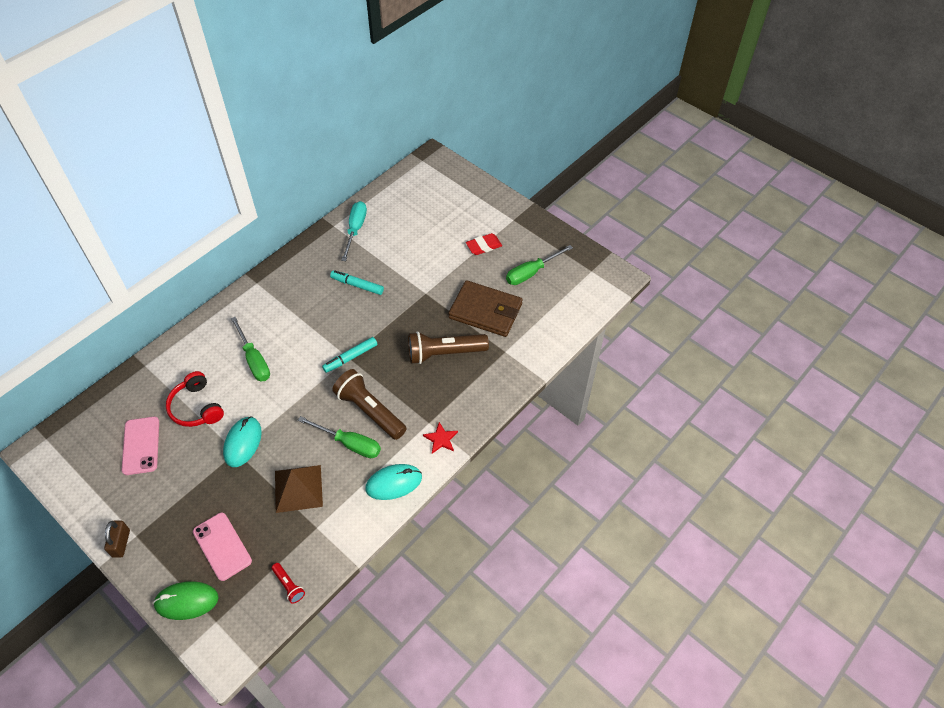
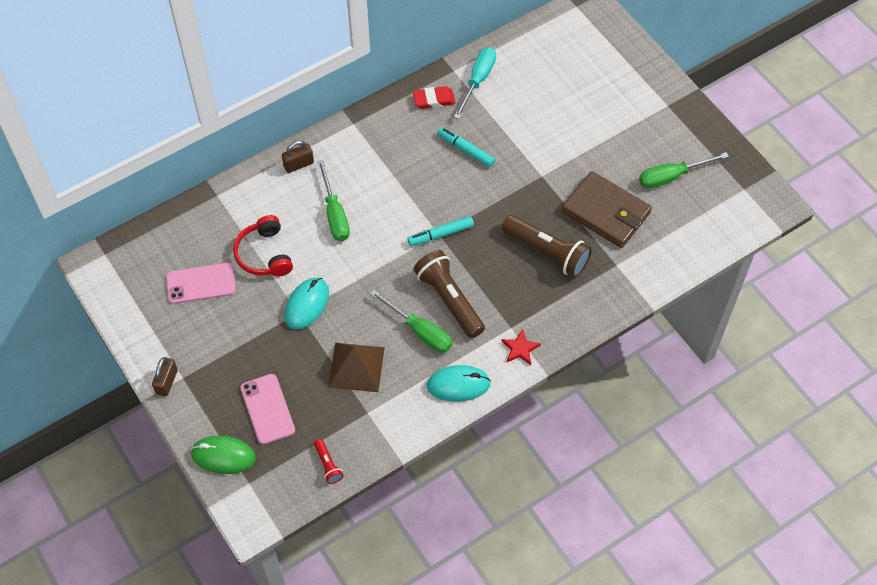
camera: 15 degrees right, 5 degrees up
(141, 445) = (201, 283): pink phone -> pink phone turned 75 degrees clockwise
(214, 325) = (298, 164): none -> brown padlock
(444, 353) = (547, 252): brown flashlight -> brown flashlight turned 150 degrees counterclockwise
(484, 246) = (623, 132): red eraser -> red eraser (434, 100)

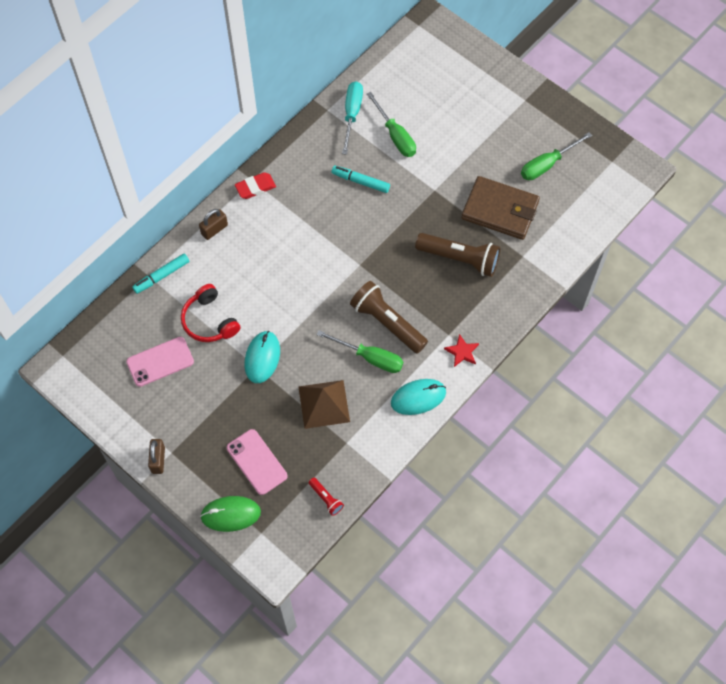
camera: 15 degrees left, 5 degrees up
(335, 214) = (261, 268): green screwdriver -> green screwdriver (395, 136)
(434, 100) = (318, 141): red eraser -> red eraser (255, 187)
(440, 234) = (361, 265): turquoise marker -> turquoise marker (161, 276)

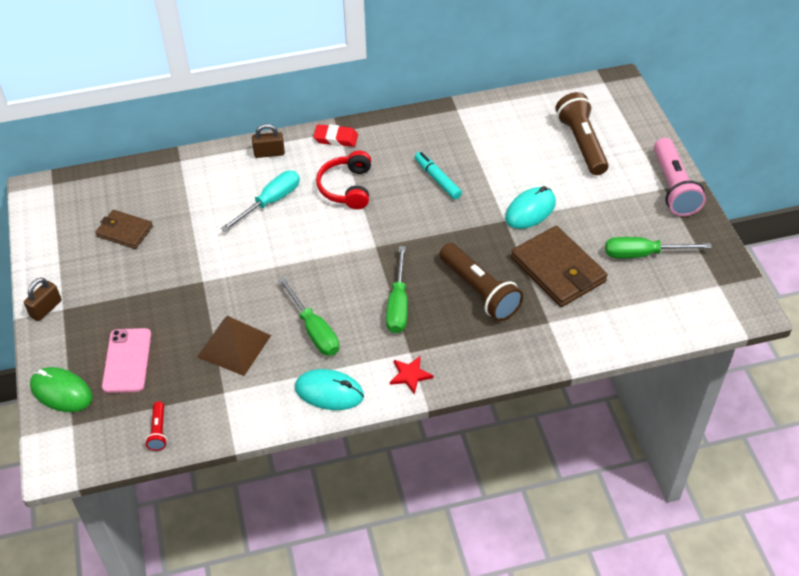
camera: 35 degrees right, 15 degrees down
(160, 362) = (124, 231): pink phone -> brown wallet
(161, 276) = (190, 166): turquoise marker -> none
(209, 321) = (197, 221): red headphones -> red headphones (347, 188)
(262, 358) = (214, 276): turquoise mouse -> turquoise mouse (530, 210)
(352, 114) = (477, 123): turquoise screwdriver -> turquoise screwdriver (270, 202)
(387, 323) = (358, 309): brown flashlight -> brown flashlight (581, 143)
(395, 136) = (504, 158): green screwdriver -> green screwdriver (398, 304)
(530, 95) = (673, 187): none -> pink flashlight

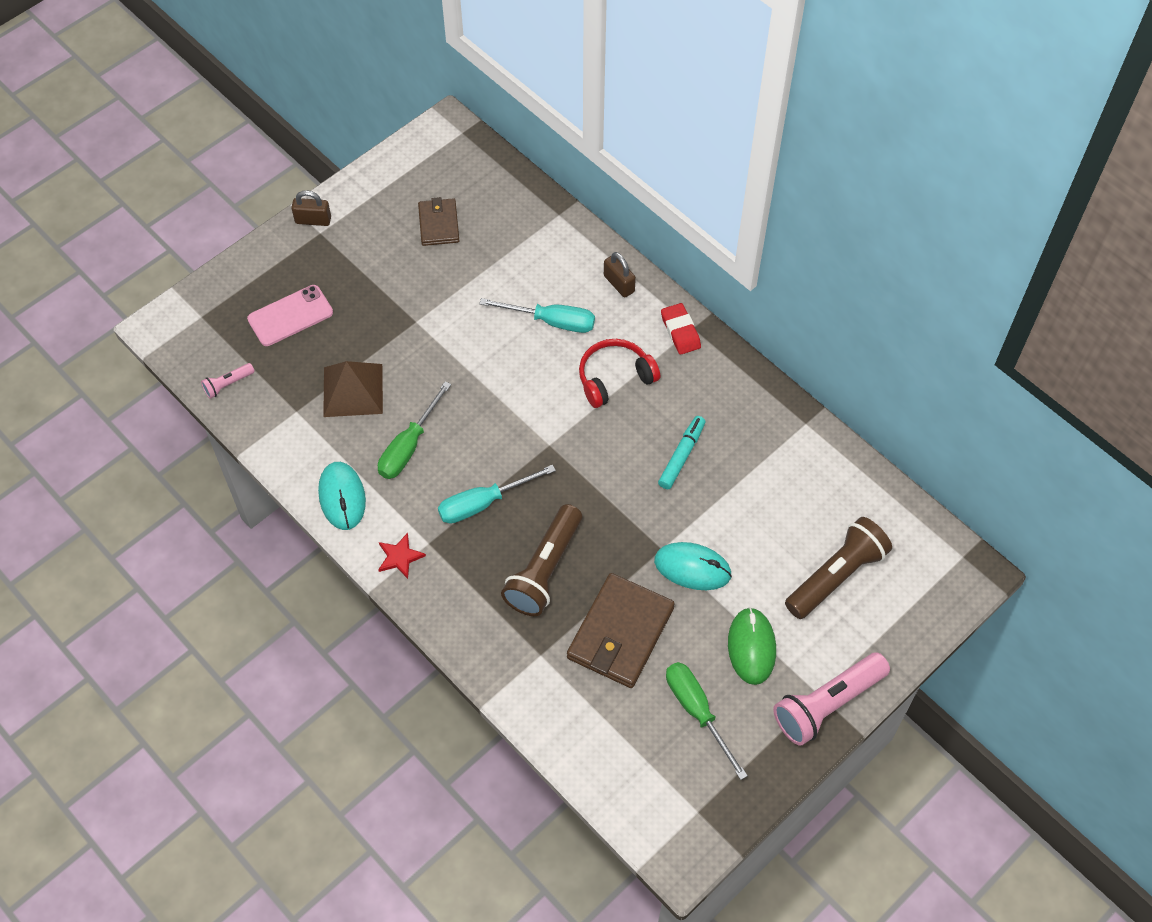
camera: 60 degrees right, 10 degrees up
(61, 392) = (231, 287): green mouse -> green mouse (751, 647)
(158, 431) = (228, 384): red flashlight -> pink flashlight
(398, 304) = (483, 503): green screwdriver -> turquoise screwdriver

